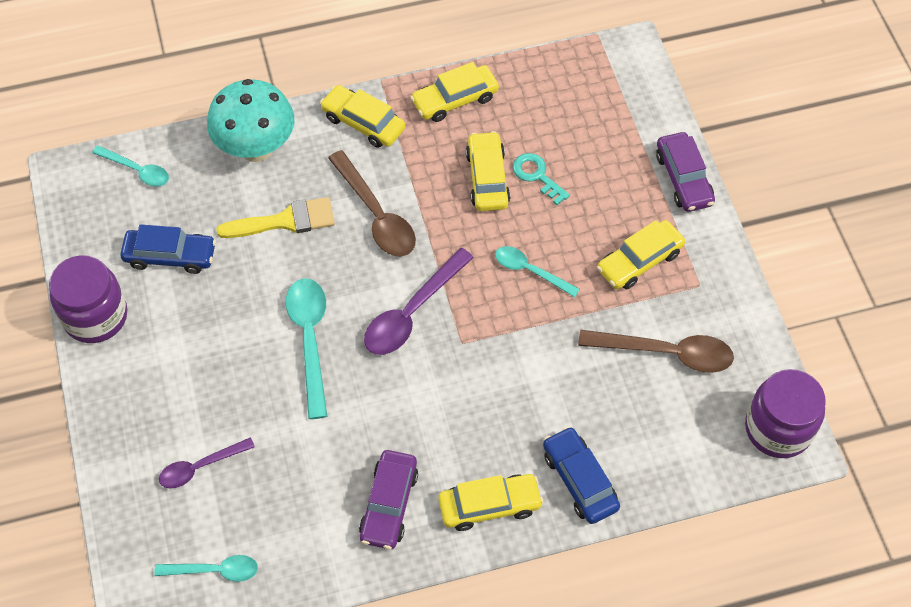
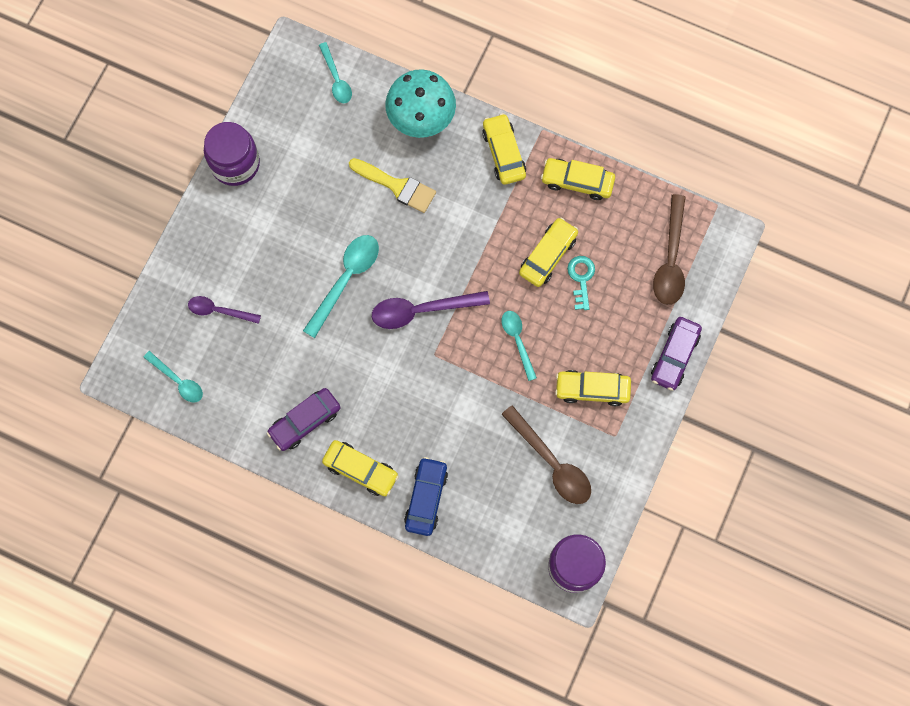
camera: 40 degrees right, 15 degrees up
(170, 256) = (309, 156): blue car -> none
(376, 215) = (456, 226): brown spoon -> brown spoon (670, 259)

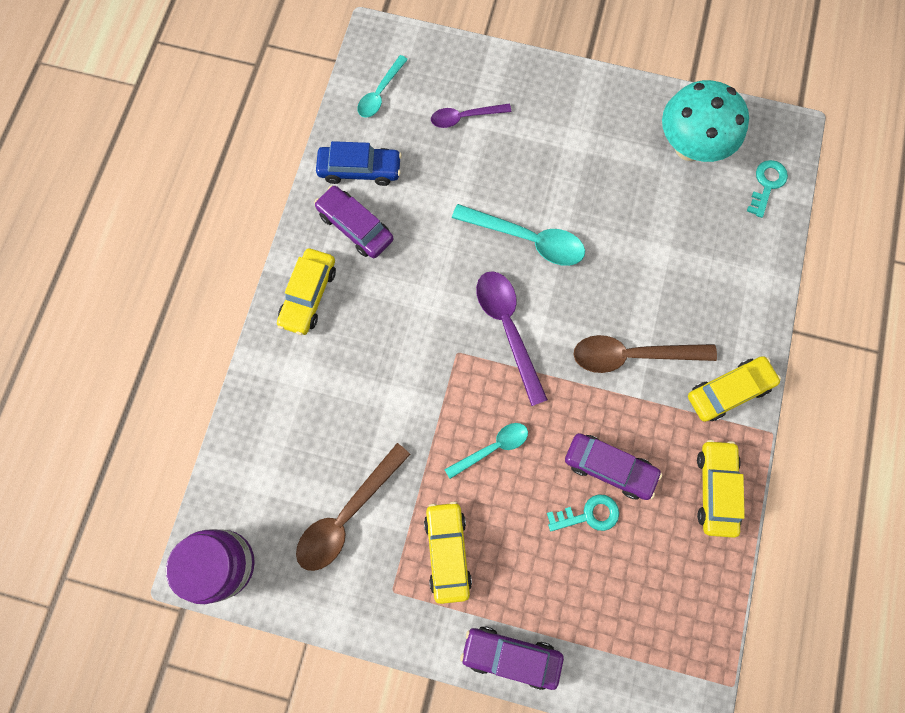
camera: 80 degrees right, 0 degrees up
(219, 311) = (464, 117): purple spoon -> purple spoon turned 105 degrees counterclockwise
(235, 163) = (635, 100): purple jar -> none
(336, 79) = (766, 184): turquoise spoon -> turquoise key
(397, 186) = (653, 274): yellow brush -> none
(421, 119) = (744, 287): turquoise mushroom -> turquoise mushroom (689, 147)
(426, 498) = (285, 373): blue car -> blue car (360, 170)
(548, 255) = (609, 467): yellow car -> purple car
(670, 259) = (641, 630): brown spoon -> brown spoon (632, 355)

